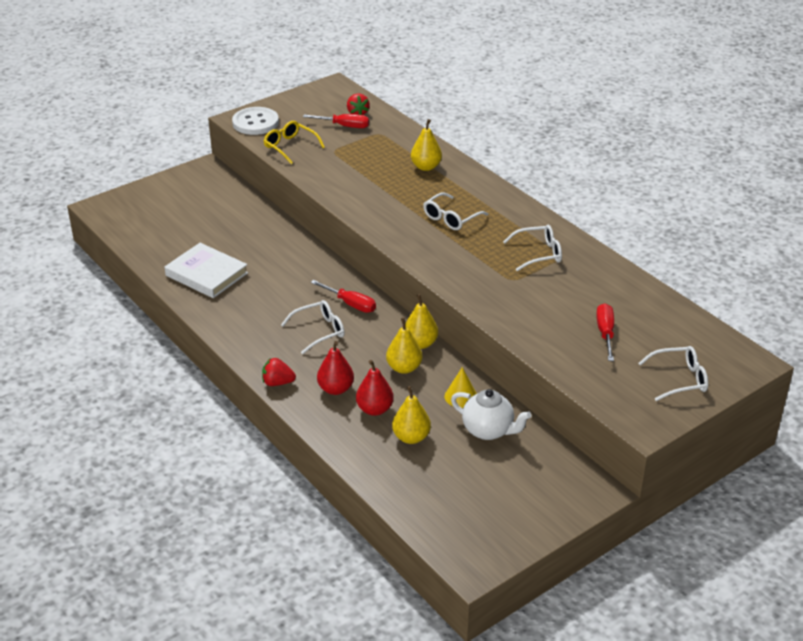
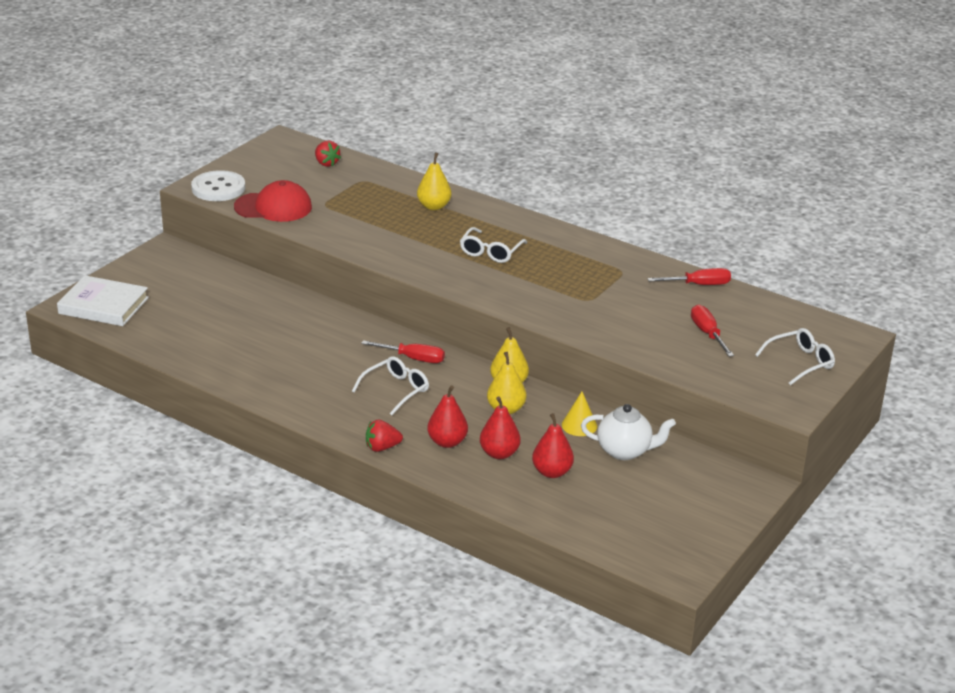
camera: 20 degrees left, 5 degrees down
(206, 274) = (237, 356): white book -> white book (103, 305)
(290, 147) = (273, 207): yellow glasses -> red cap
(344, 126) = (320, 178): red screwdriver -> red screwdriver (699, 285)
(411, 437) = (552, 472): yellow pear -> red pear
(538, 253) = (599, 271): white glasses -> none

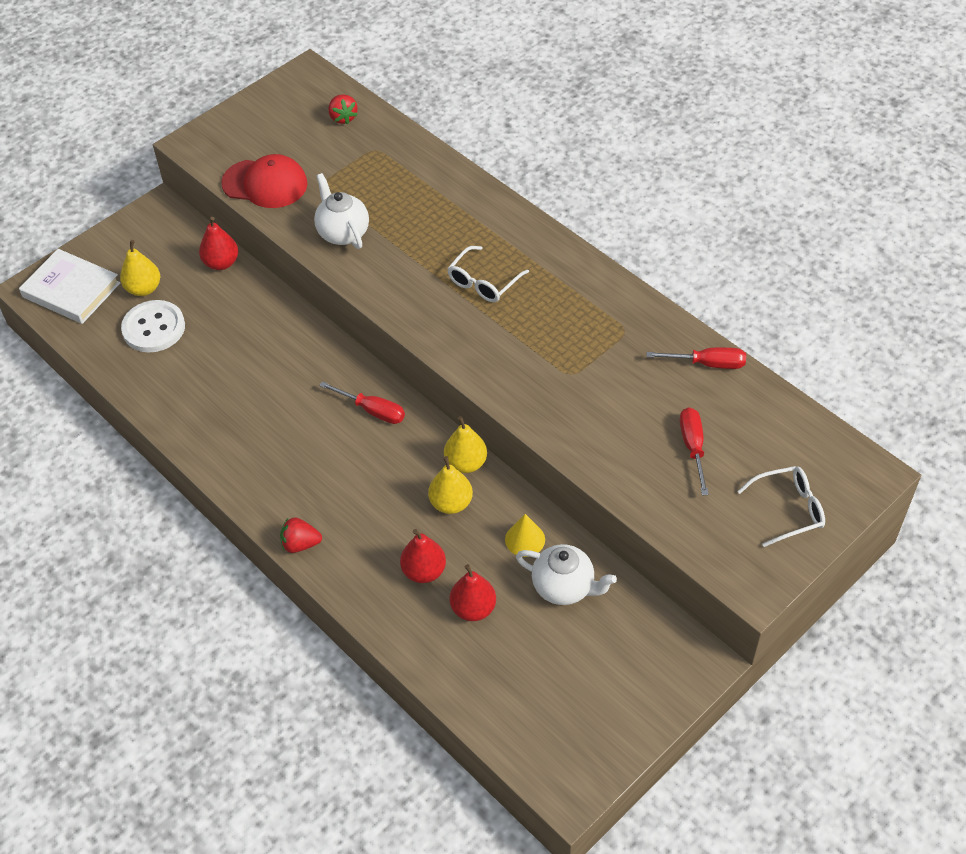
camera: 15 degrees right, 20 degrees up
(218, 188) = (215, 147): white button -> white button (154, 328)
(355, 232) = (343, 233): none -> white teapot
(396, 390) = (340, 457): white glasses -> none
(434, 206) = (441, 200): yellow pear -> yellow pear (144, 289)
(447, 442) = (372, 545): red pear -> red pear (221, 263)

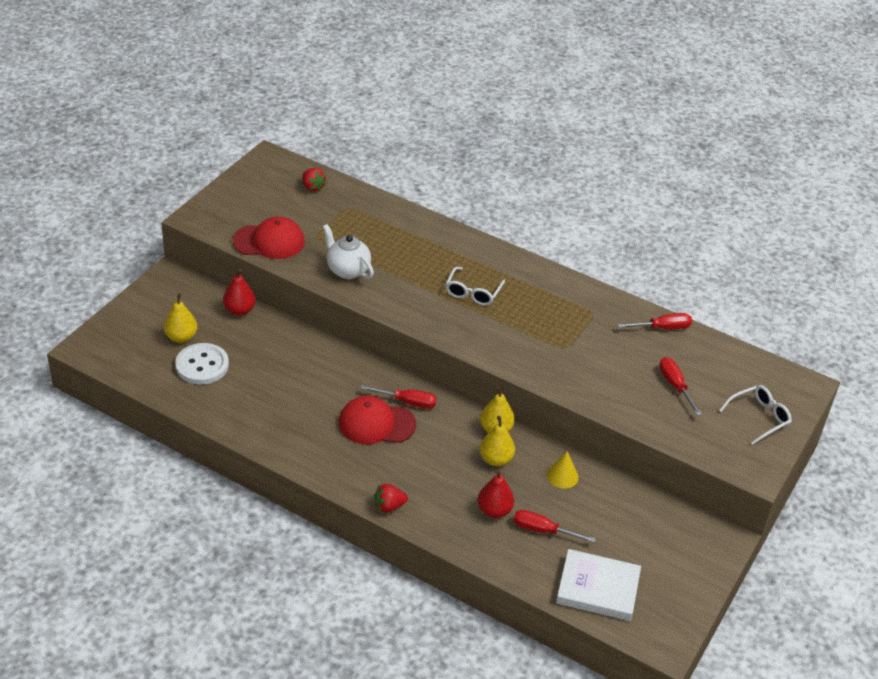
camera: 20 degrees left, 10 degrees down
(71, 290) = (118, 346): white book -> white book (598, 588)
(325, 433) = (376, 423): none -> red cap
(473, 608) = (543, 530): red pear -> red screwdriver
(564, 587) = (605, 504): white teapot -> none

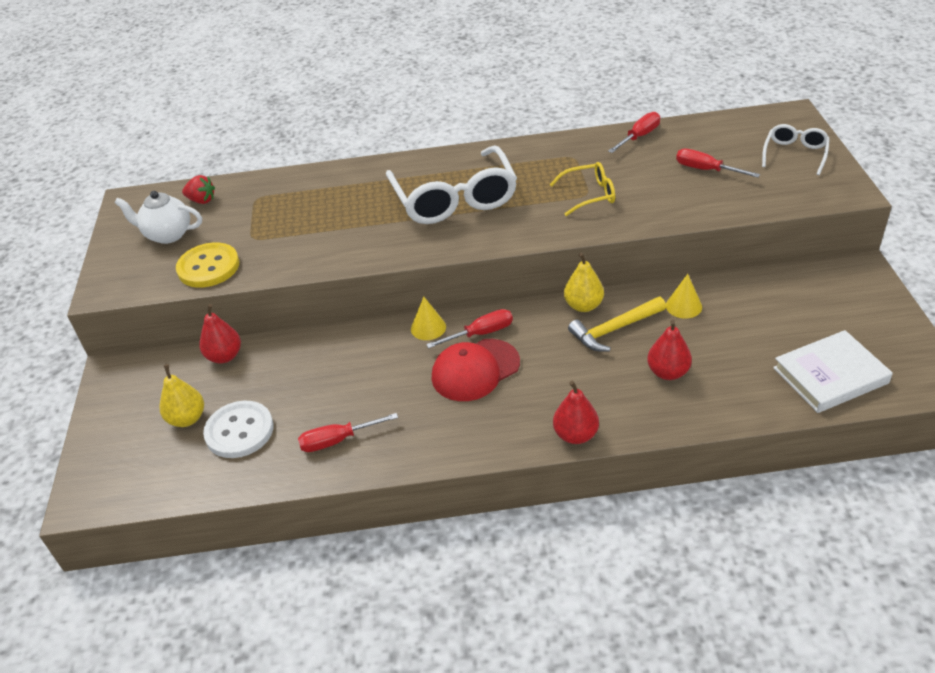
camera: 30 degrees left, 0 degrees up
(269, 241) = (208, 267): red cap -> yellow button
(347, 270) = (317, 246): white teapot -> white teapot (168, 235)
(379, 375) = (428, 328): none -> yellow cone
(389, 506) = (575, 435): red strawberry -> red pear
(473, 292) = (454, 199): white glasses -> white glasses, size x1.96
(496, 459) = (614, 329): yellow pear -> yellow hammer
(543, 530) = (727, 360): red screwdriver -> red screwdriver (337, 440)
(567, 350) = (589, 195): none -> yellow glasses

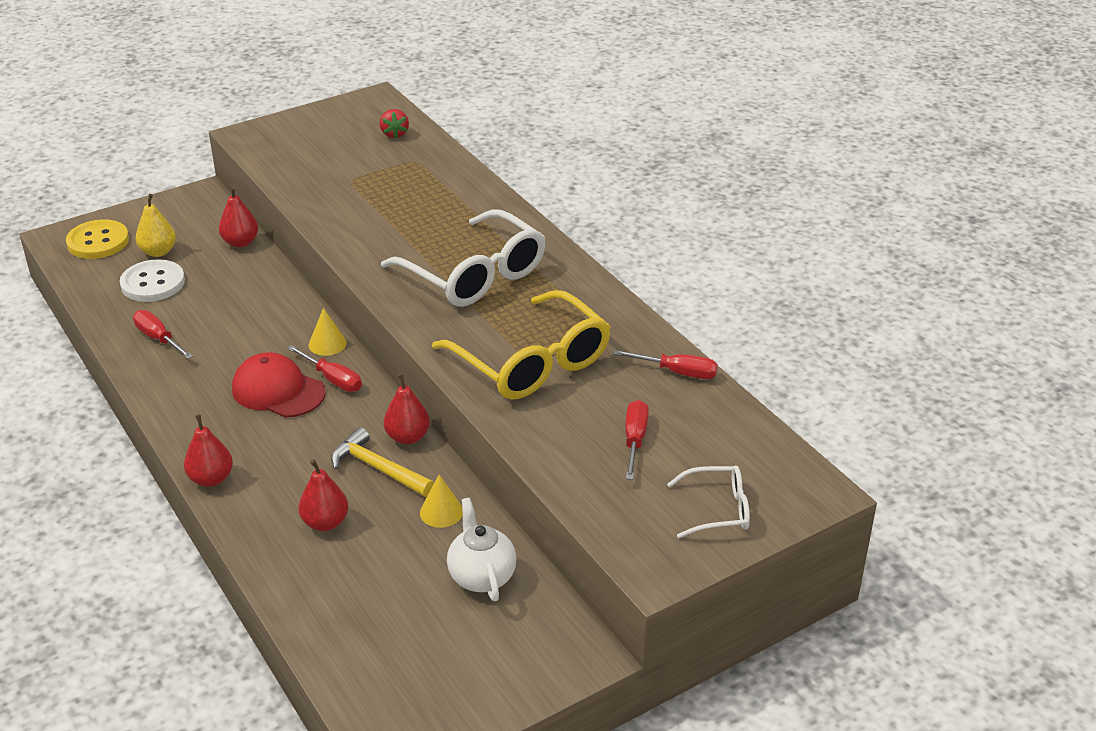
camera: 60 degrees right, 5 degrees down
(168, 235) = (334, 136): white teapot -> white teapot (481, 576)
(208, 267) = (298, 173): yellow button -> yellow button (98, 242)
(454, 199) = (474, 275): white glasses -> white glasses turned 90 degrees counterclockwise
(583, 305) = (407, 437): yellow pear -> red pear
(589, 195) = (532, 362): yellow glasses -> yellow glasses, size x1.96
(830, 375) = (369, 652): white book -> none

